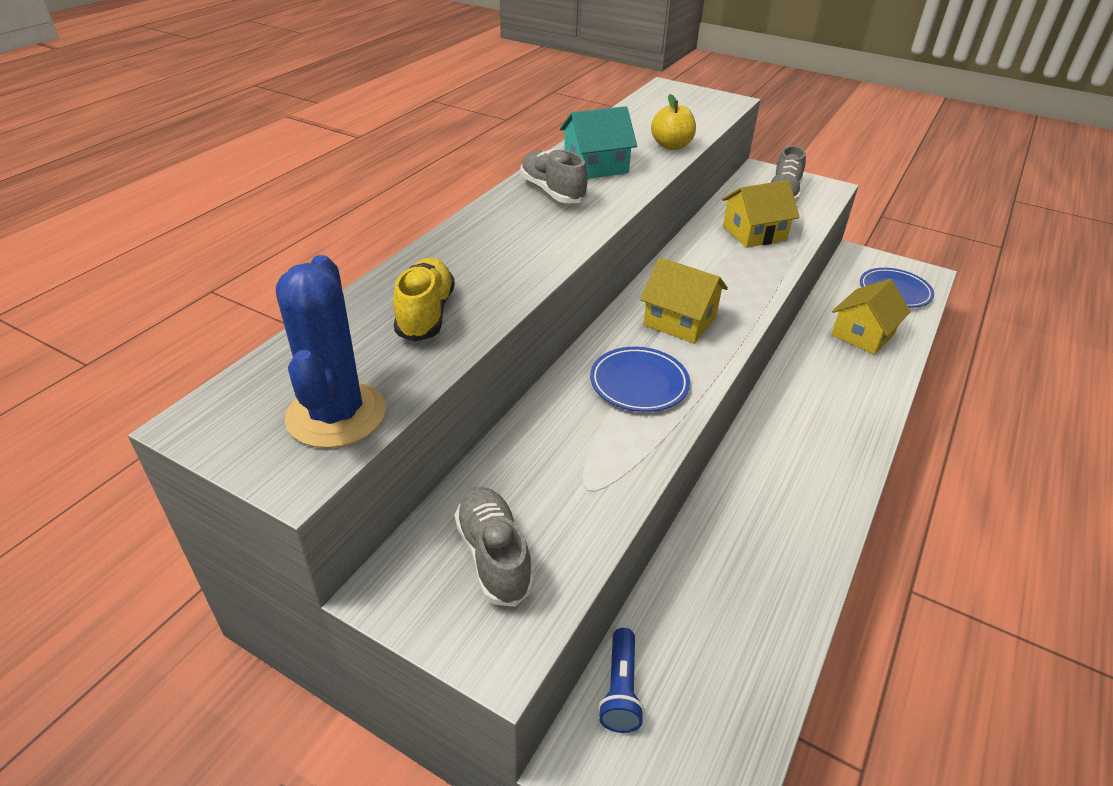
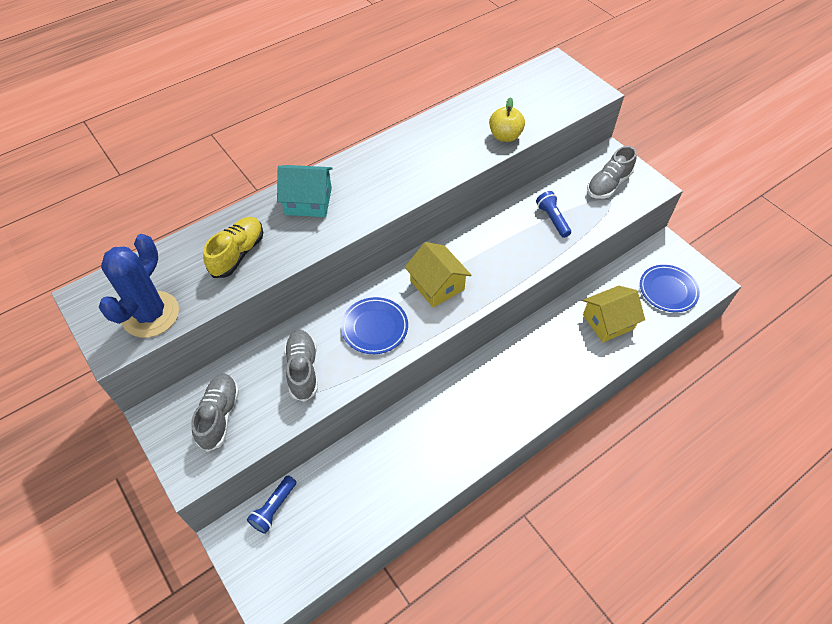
camera: 25 degrees right, 15 degrees up
(552, 192) = (384, 164): grey shoe -> grey shoe (303, 370)
(595, 166) = (432, 144): turquoise house -> turquoise house (308, 201)
(754, 233) = (552, 219): yellow house -> blue flashlight

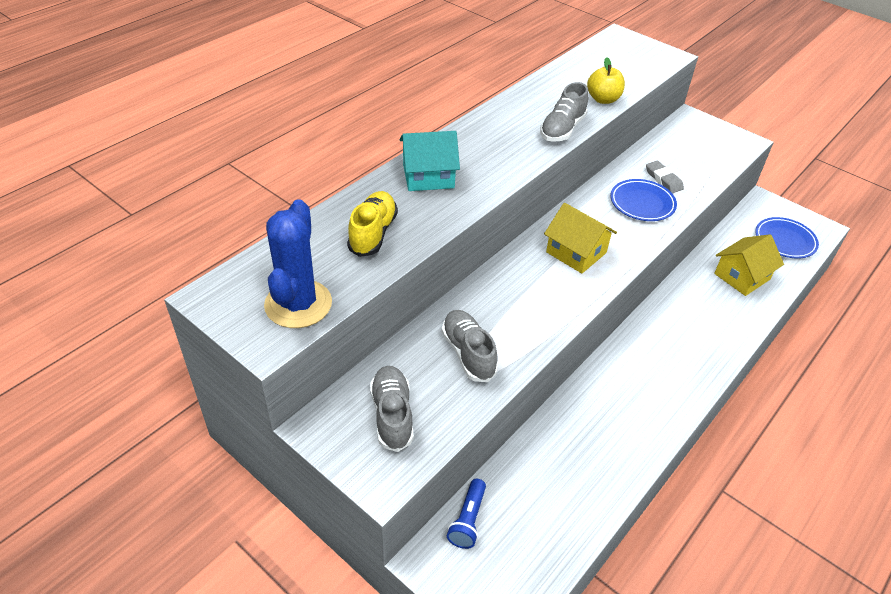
camera: 15 degrees left, 10 degrees down
(374, 327) = (528, 301): blue plate -> blue plate (642, 203)
(552, 219) = (663, 179): blue flashlight -> grey eraser
(608, 184) = (702, 144): grey shoe -> grey shoe (562, 129)

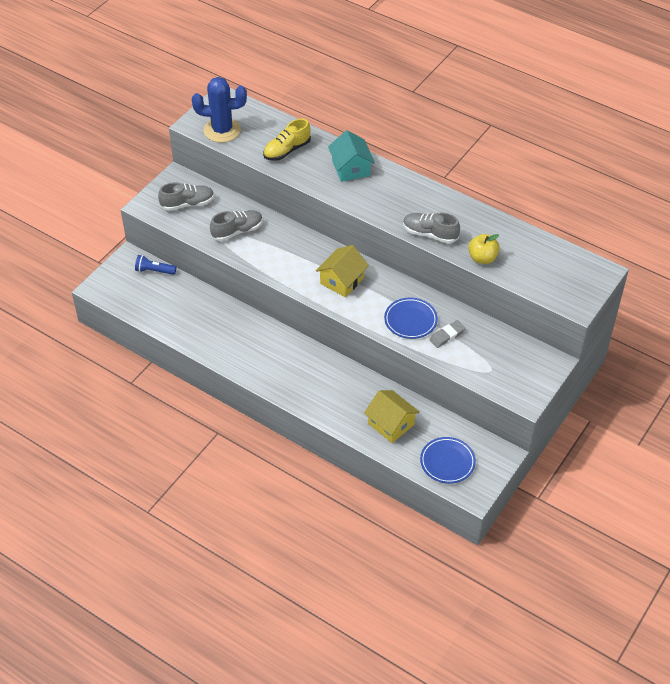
camera: 85 degrees right, 5 degrees up
(373, 233) = (287, 150): yellow shoe -> yellow shoe turned 135 degrees clockwise

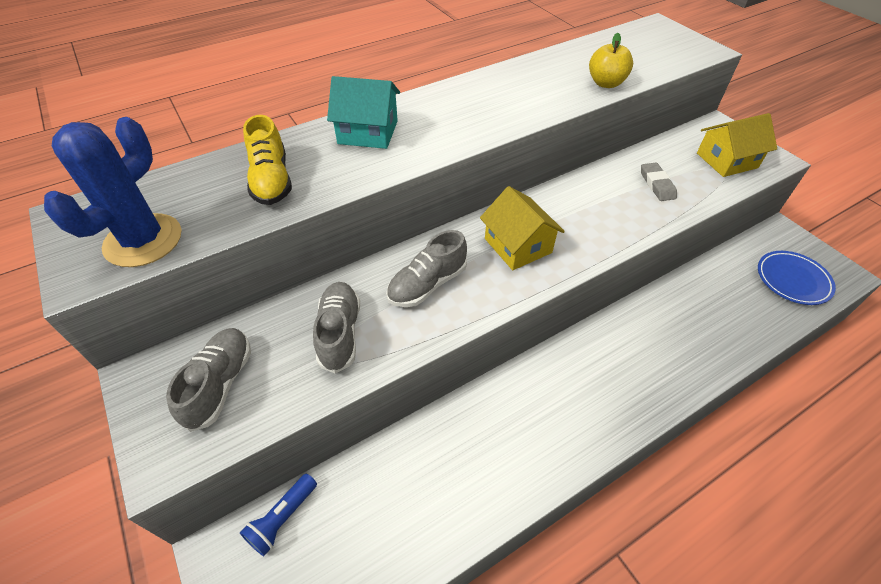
camera: 65 degrees left, 0 degrees up
(391, 424) = (722, 311): yellow house -> yellow house (726, 160)
(410, 320) = (620, 206): blue plate -> none
(430, 234) = (542, 107): grey shoe -> grey shoe (427, 284)

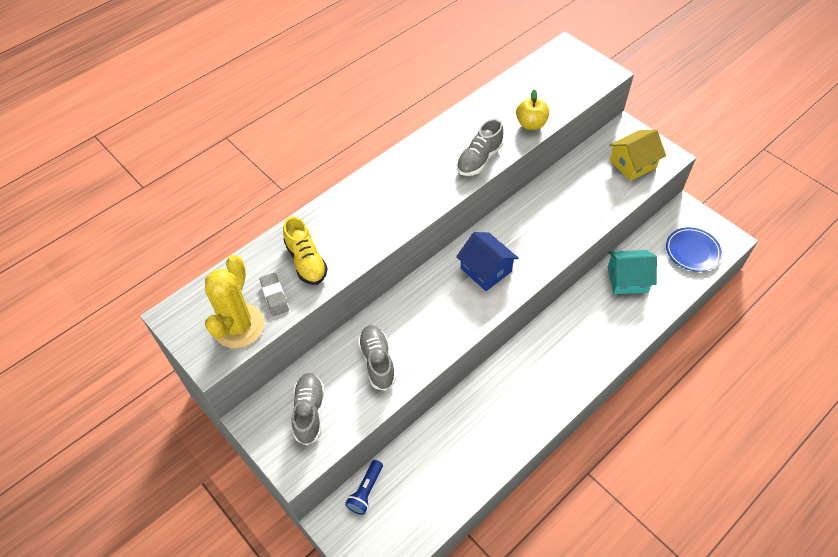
camera: 10 degrees left, 5 degrees up
(143, 240) = (238, 326): blue cactus -> yellow cactus
(368, 132) = (361, 204): turquoise house -> turquoise house (627, 279)
(427, 284) = (428, 313): grey shoe -> grey shoe (479, 159)
(518, 245) = (486, 270): yellow house -> blue house
(657, 184) = (581, 196): grey eraser -> grey eraser (274, 296)

